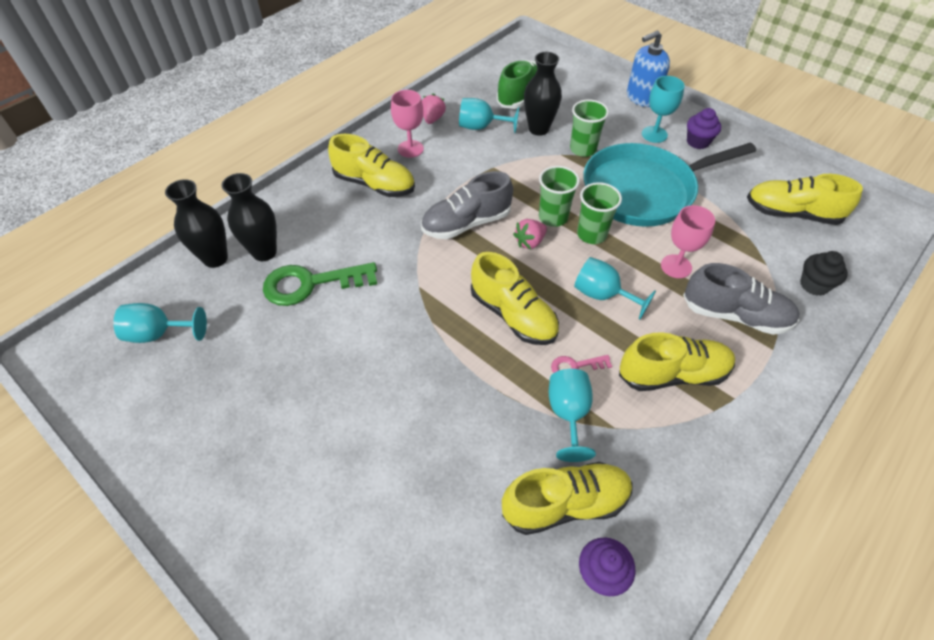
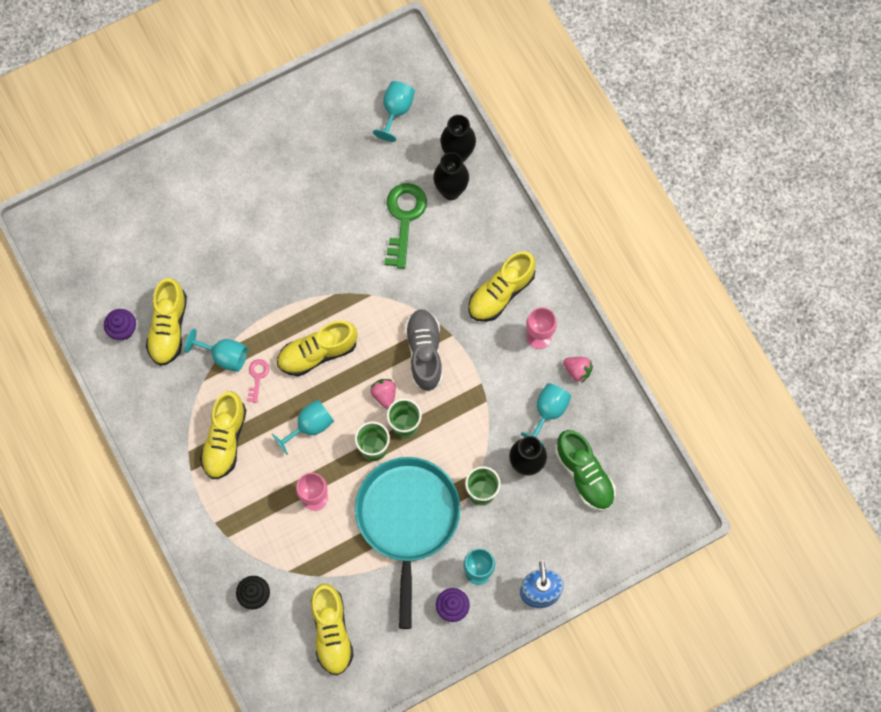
camera: 110 degrees right, 20 degrees up
(735, 315) = (253, 514): grey shoe -> none
(791, 213) = (331, 632): yellow shoe -> yellow shoe turned 135 degrees clockwise

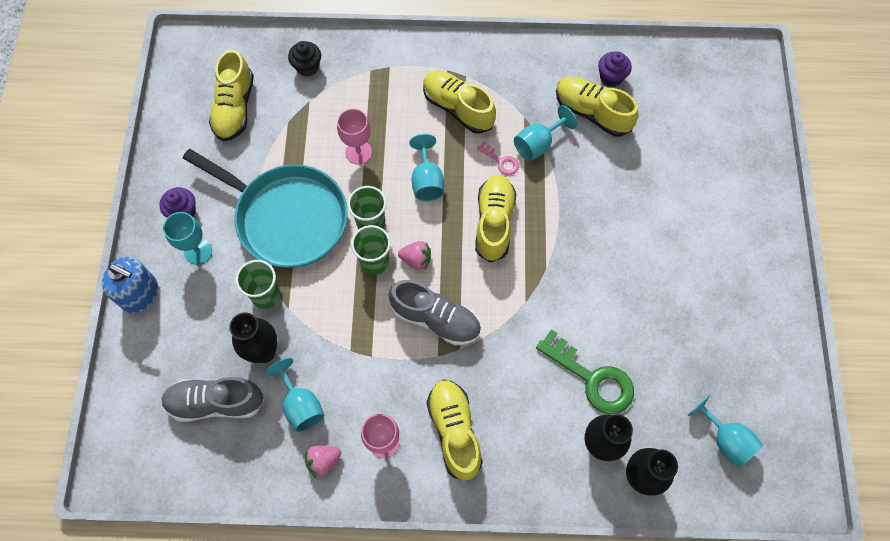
camera: 120 degrees right, 5 degrees down
(331, 632) = (235, 108): yellow shoe -> yellow shoe turned 105 degrees counterclockwise
(584, 474) = (216, 402): green shoe -> grey shoe

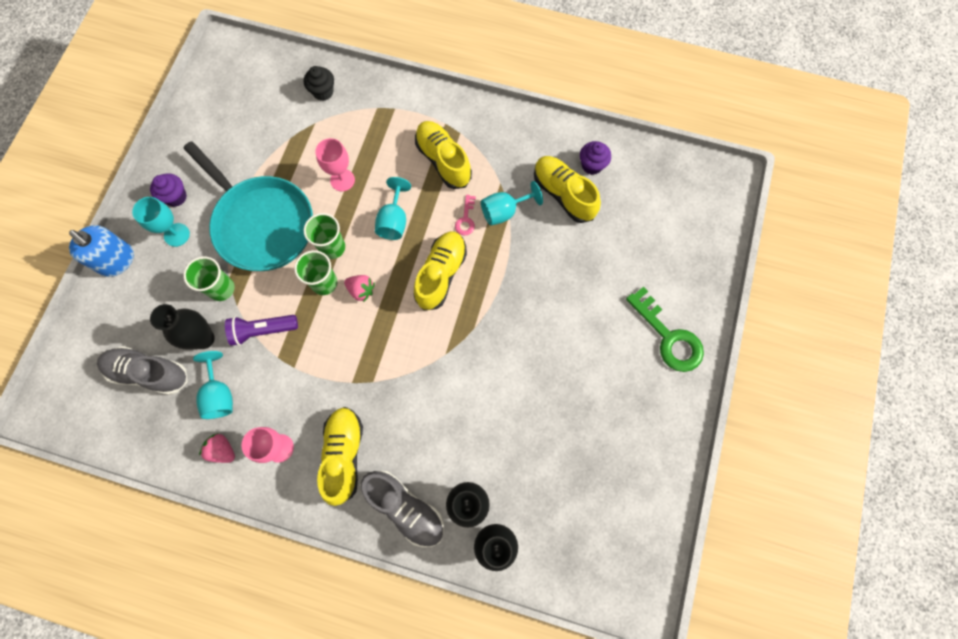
camera: 15 degrees right, 5 degrees up
(235, 108) = (249, 114): yellow shoe -> none
(323, 461) = (222, 450): pink strawberry -> pink strawberry turned 45 degrees clockwise
(325, 327) = (263, 330): none -> purple flashlight
(436, 319) = (361, 349): grey shoe -> grey shoe (405, 508)
(501, 161) = (466, 219): pink key -> pink key turned 45 degrees clockwise
(592, 378) = (482, 440): green key -> green key (668, 337)
(725, 439) = (585, 530): turquoise goblet -> none

